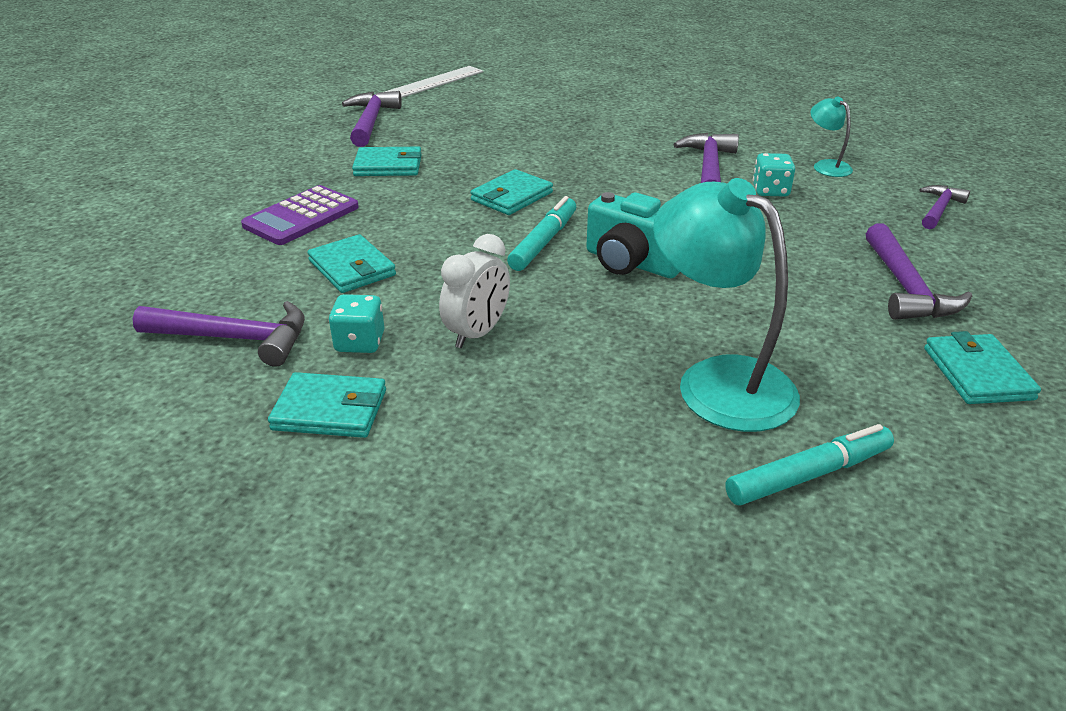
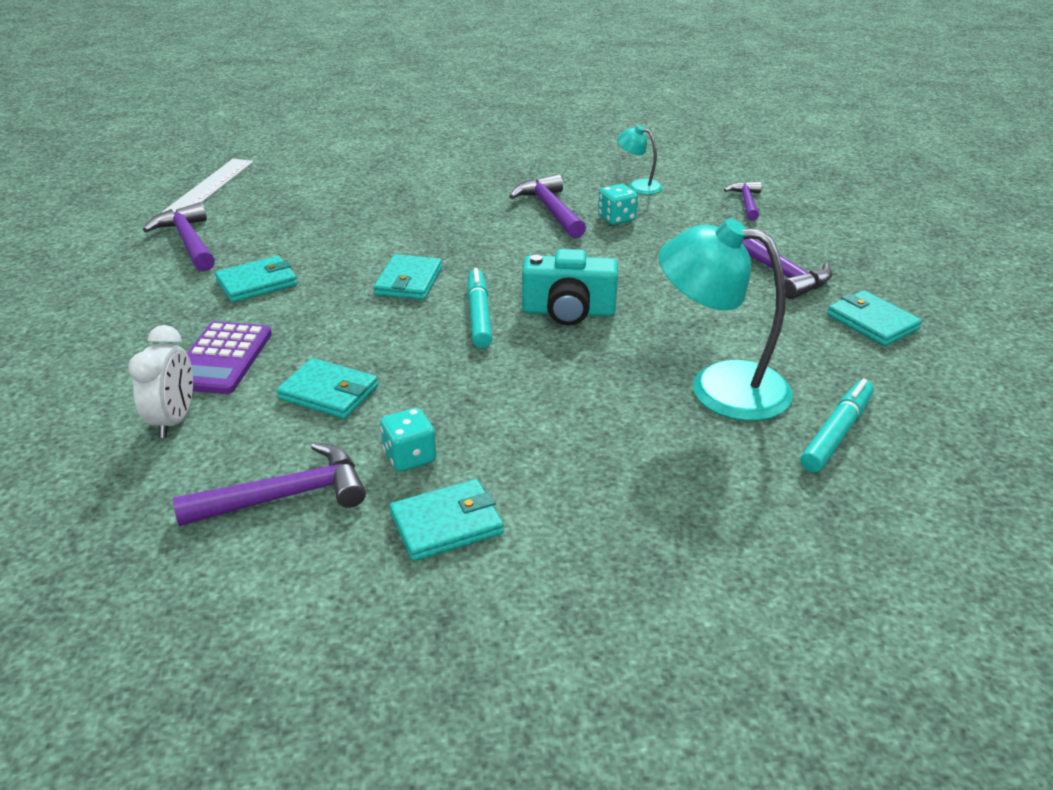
camera: 30 degrees left, 0 degrees up
(477, 333) = (503, 413): white clock -> white clock (174, 420)

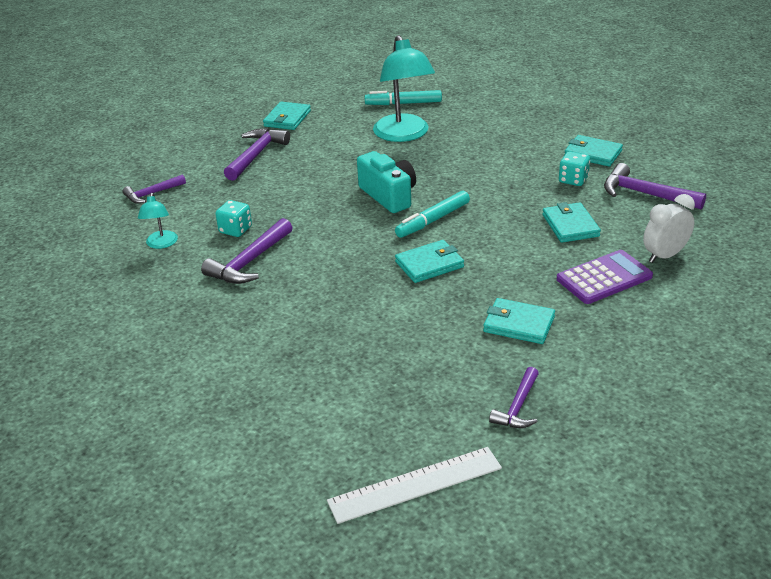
camera: 125 degrees left, 0 degrees up
(188, 241) = (518, 407): purple hammer -> purple hammer, size x0.64

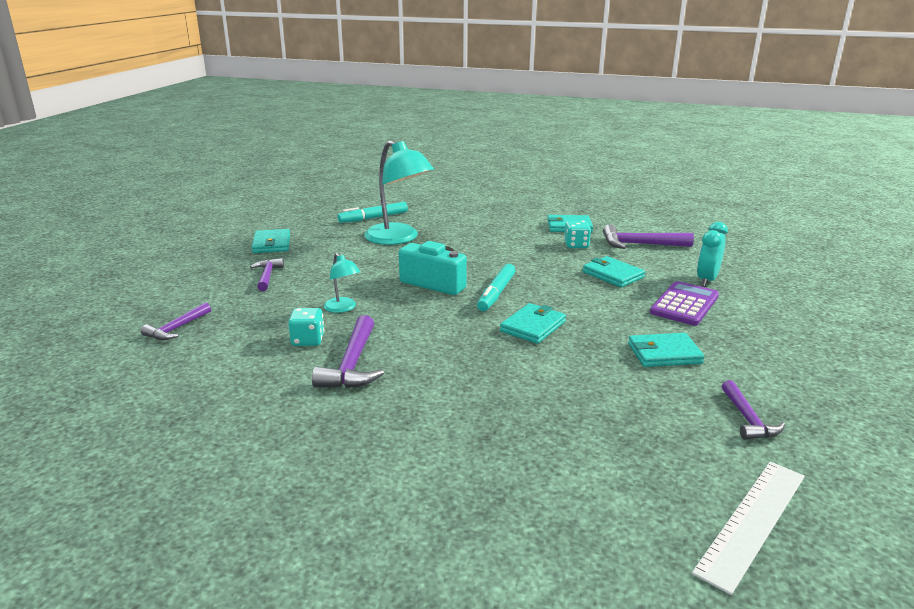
camera: 30 degrees left, 10 degrees down
(161, 244) = (231, 371): turquoise lamp -> turquoise lamp (343, 308)
(256, 155) = (267, 276): purple hammer -> purple hammer, size x0.64
(664, 256) = (706, 280): white clock -> turquoise clock

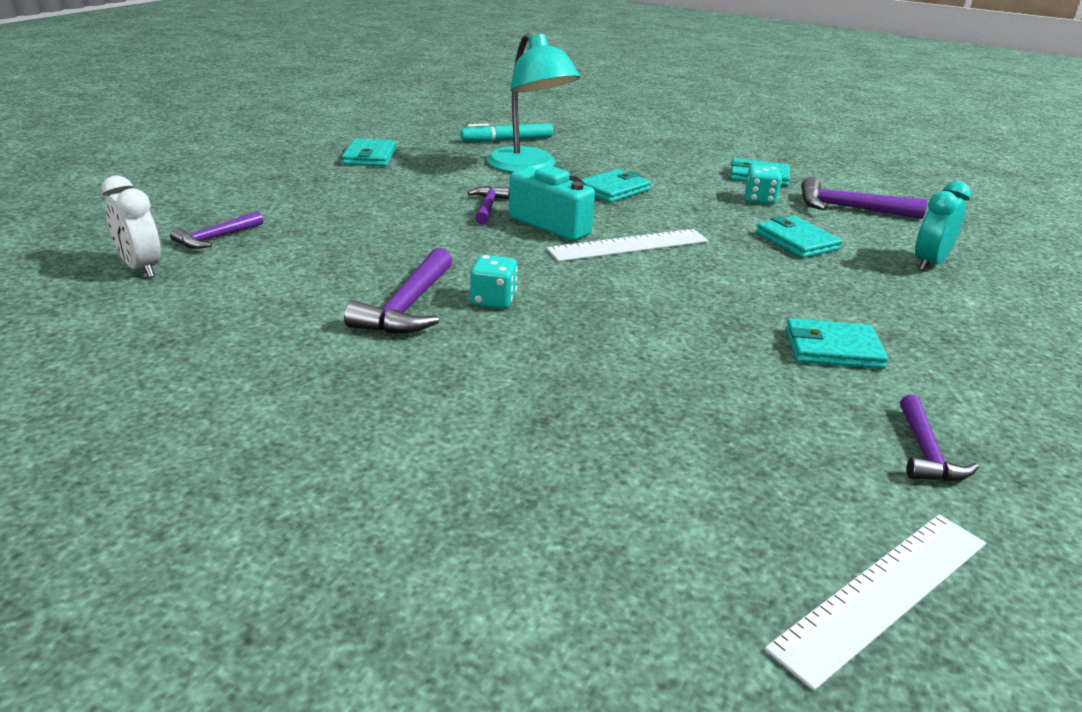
camera: 10 degrees right, 5 degrees up
(127, 362) = (141, 268): none -> white clock
(267, 276) = (349, 192): purple hammer -> purple hammer (488, 207)
(308, 340) = (365, 271): turquoise dice -> turquoise dice (493, 300)
(343, 308) = (424, 239): turquoise lamp -> none
(496, 293) = (628, 245): turquoise marker -> white ruler
(533, 326) = (662, 291): turquoise wallet -> turquoise wallet (613, 190)
(684, 304) = (885, 290): purple calculator -> none

